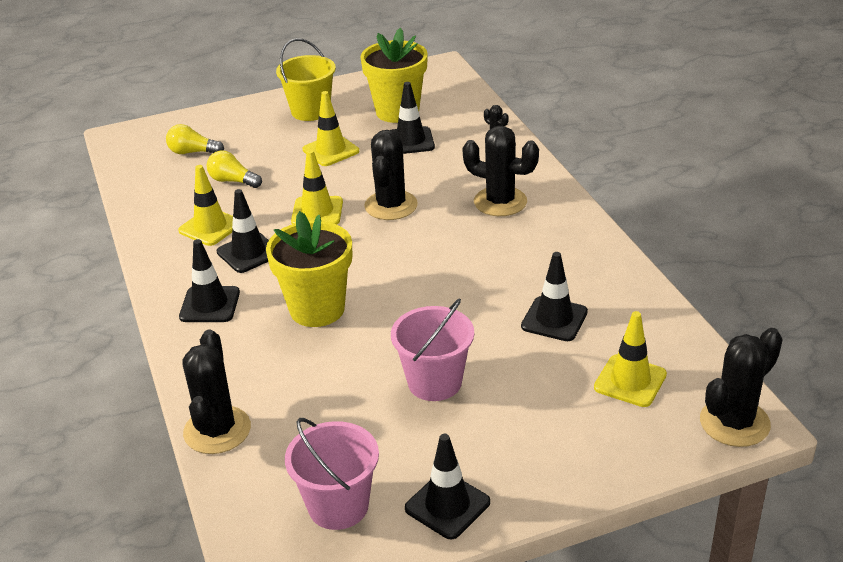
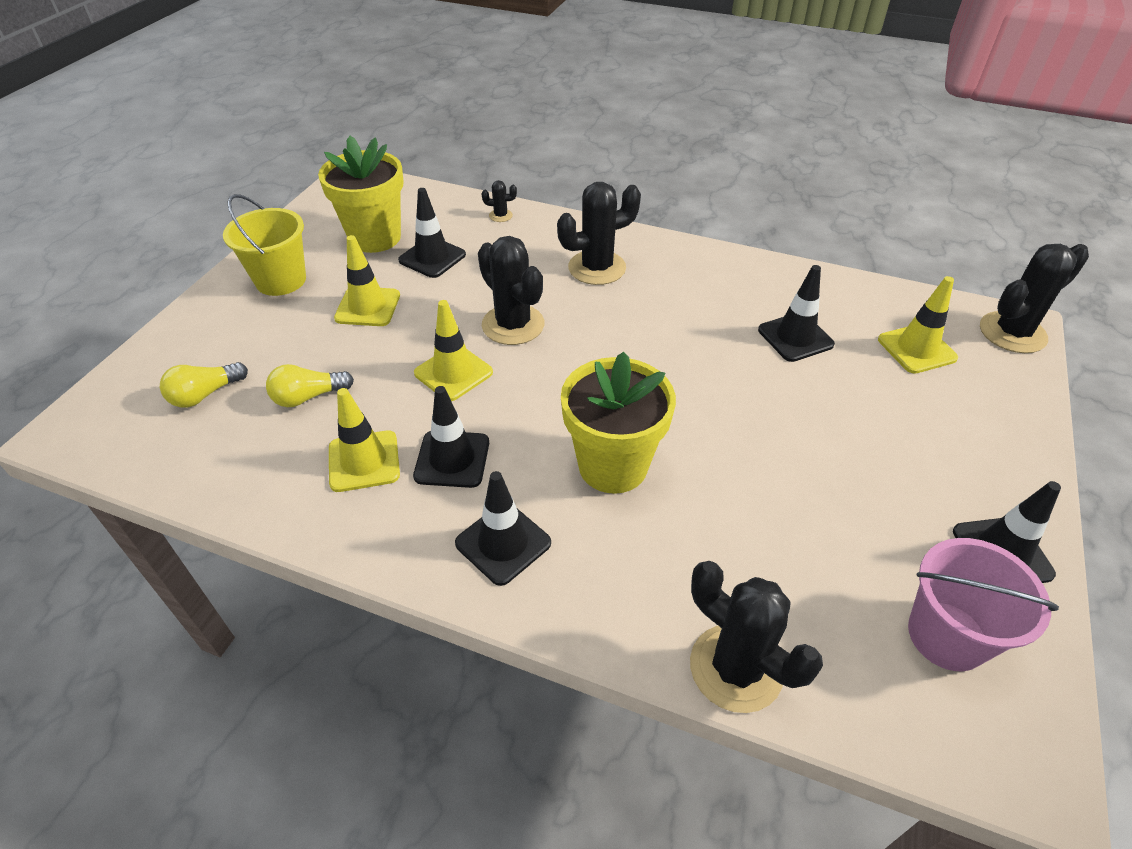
camera: 50 degrees left, 10 degrees up
(434, 382) = (813, 455): pink bucket -> none
(734, 423) = (1012, 333): black cactus -> black cactus turned 60 degrees clockwise

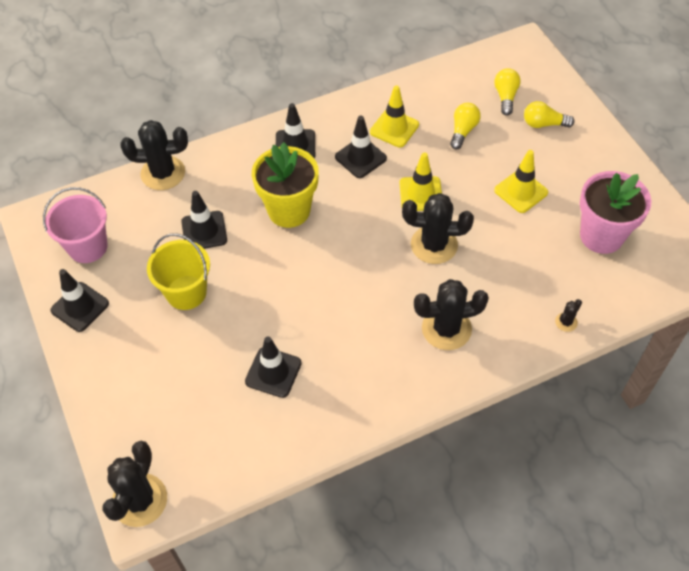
camera: 135 degrees right, 10 degrees up
(234, 341) = (543, 124): none -> yellow light bulb
(281, 280) = (590, 167): yellow bucket -> yellow bucket (186, 292)
(375, 237) = (601, 236): yellow flower pot -> pink flower pot
(432, 257) = (546, 251): black traffic cone -> black traffic cone (204, 231)
(597, 268) = (446, 329): black cactus -> black cactus turned 60 degrees clockwise
(916, 349) = (194, 426): yellow traffic cone -> none

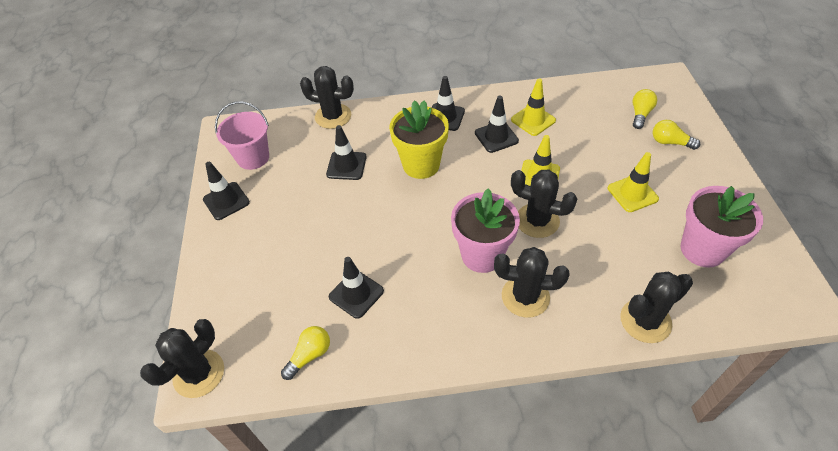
camera: 20 degrees right, 5 degrees down
(186, 292) = (312, 210): yellow bucket -> none
(389, 296) = (482, 255): none -> pink flower pot
(463, 131) = (593, 133): yellow light bulb -> yellow light bulb (310, 355)
(566, 322) = (645, 321): black cactus -> black cactus, size x2.24

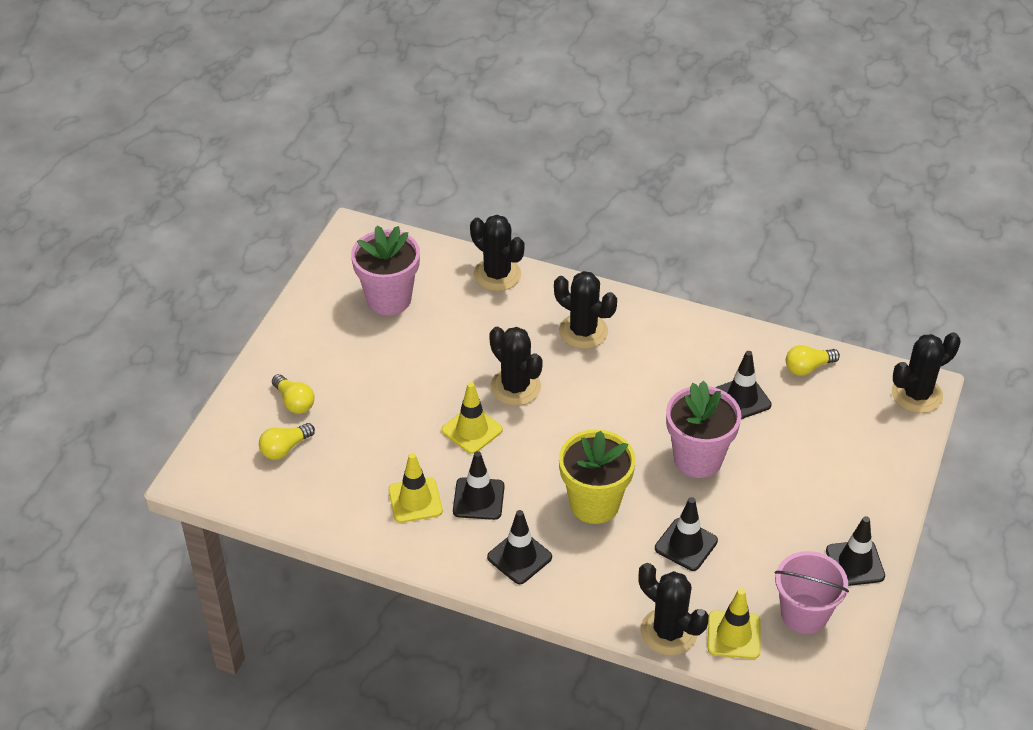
camera: 155 degrees left, 5 degrees down
(482, 255) = (596, 380): pink flower pot -> pink flower pot (698, 459)
(632, 193) = (395, 370): yellow traffic cone -> yellow traffic cone (734, 635)
(645, 321) = (497, 274): black cactus -> black cactus turned 45 degrees clockwise

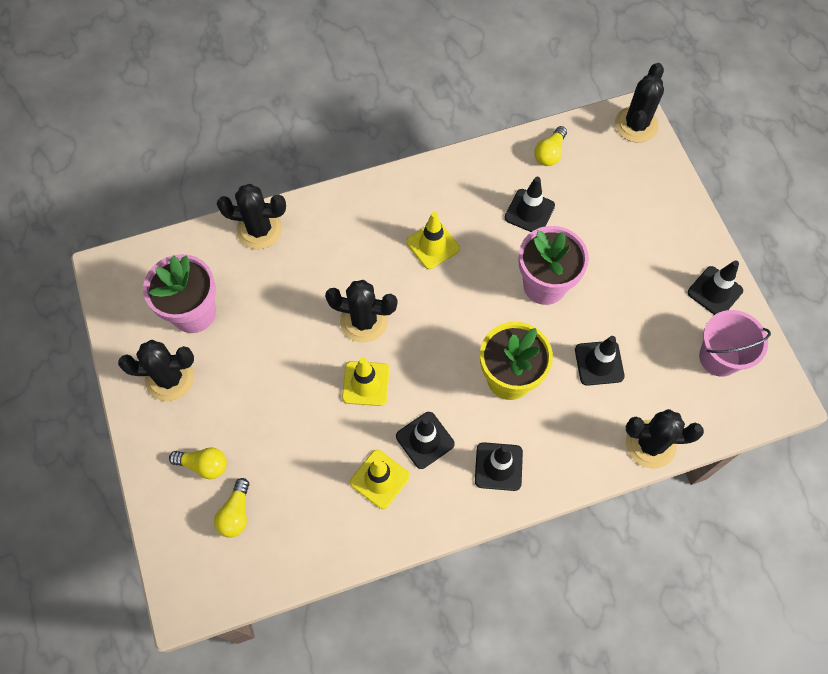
camera: 40 degrees left, 20 degrees up
(583, 331) = (369, 234): black cactus -> black cactus (170, 378)
(734, 635) = (692, 411): yellow traffic cone -> yellow traffic cone (433, 245)

